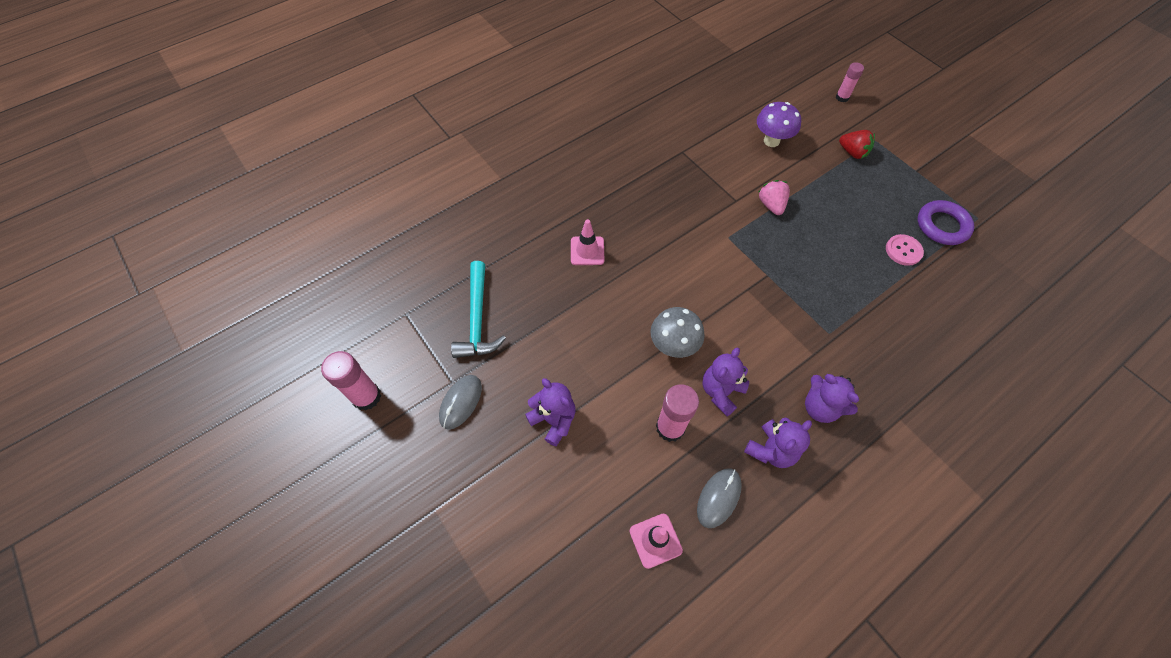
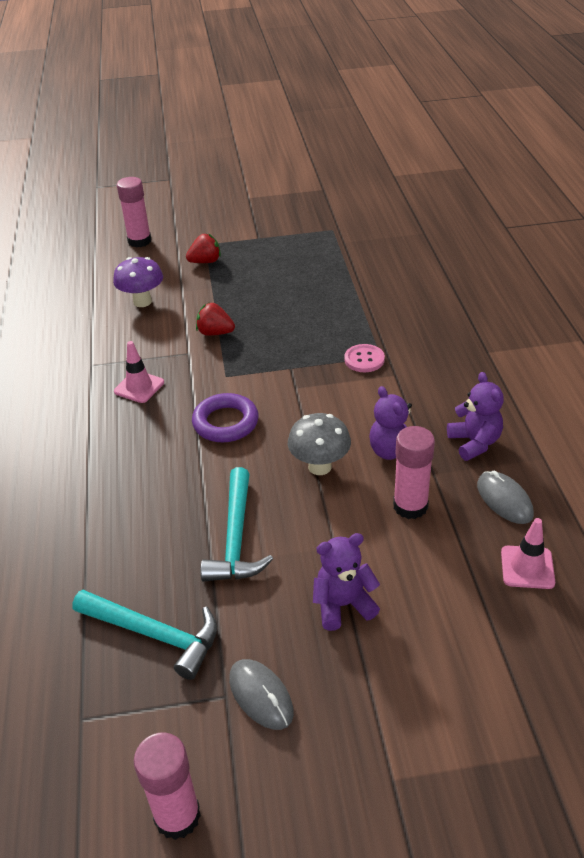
camera: 60 degrees left, 20 degrees down
(576, 325) = (236, 537): none -> turquoise hammer
(587, 251) = (147, 491): pink traffic cone -> pink traffic cone (139, 387)
(771, 205) = (215, 333): pink strawberry -> red strawberry
(820, 407) = (450, 393): purple teddy bear -> none
(842, 97) = (139, 241): pink glue stick -> pink glue stick, size x1.62
(903, 251) = (331, 279): pink button -> pink button (364, 359)
(942, 226) = (324, 249): purple ring -> purple ring (225, 422)

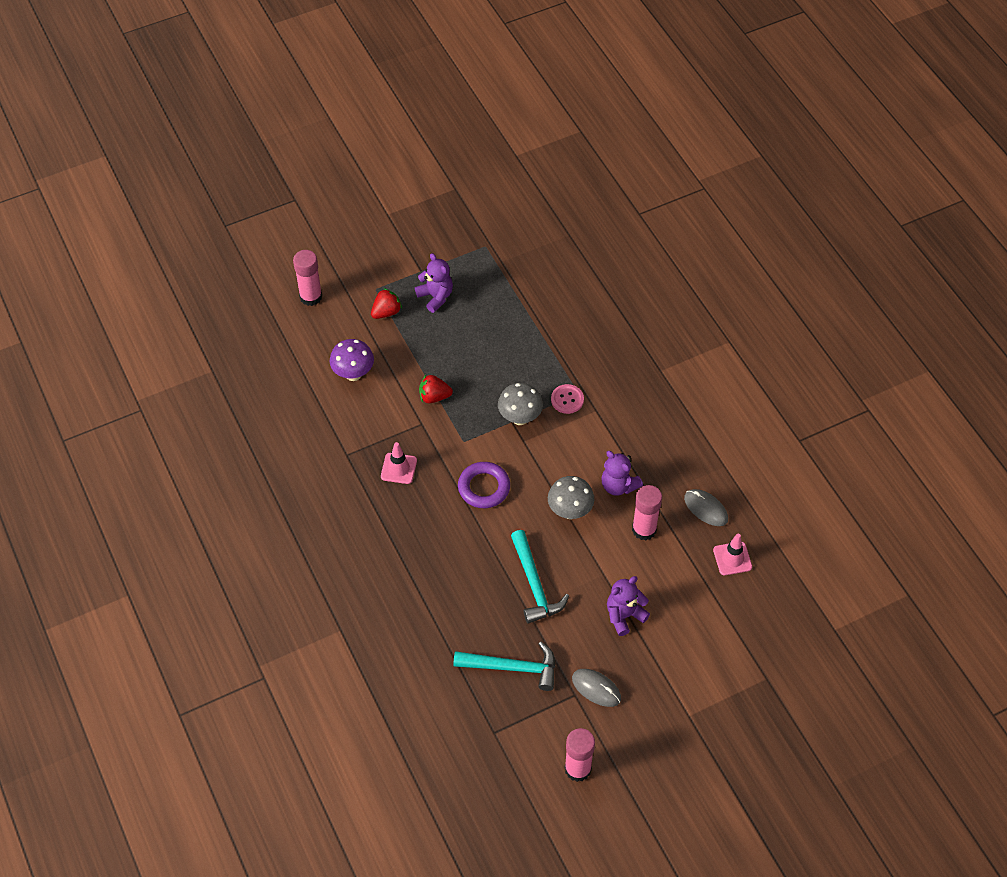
camera: 20 degrees left, 15 degrees up
(301, 366) = (520, 418): none -> grey mushroom
(474, 443) = (673, 463): purple teddy bear -> purple teddy bear (435, 297)

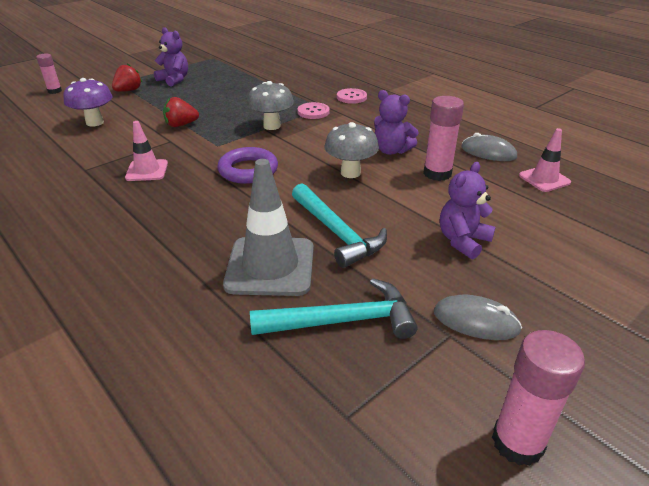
camera: 15 degrees left, 20 degrees down
(311, 297) = (54, 91): pink glue stick -> pink glue stick, size x0.62
(477, 608) = (270, 266): none -> grey traffic cone
(616, 377) = (351, 97): none -> pink button

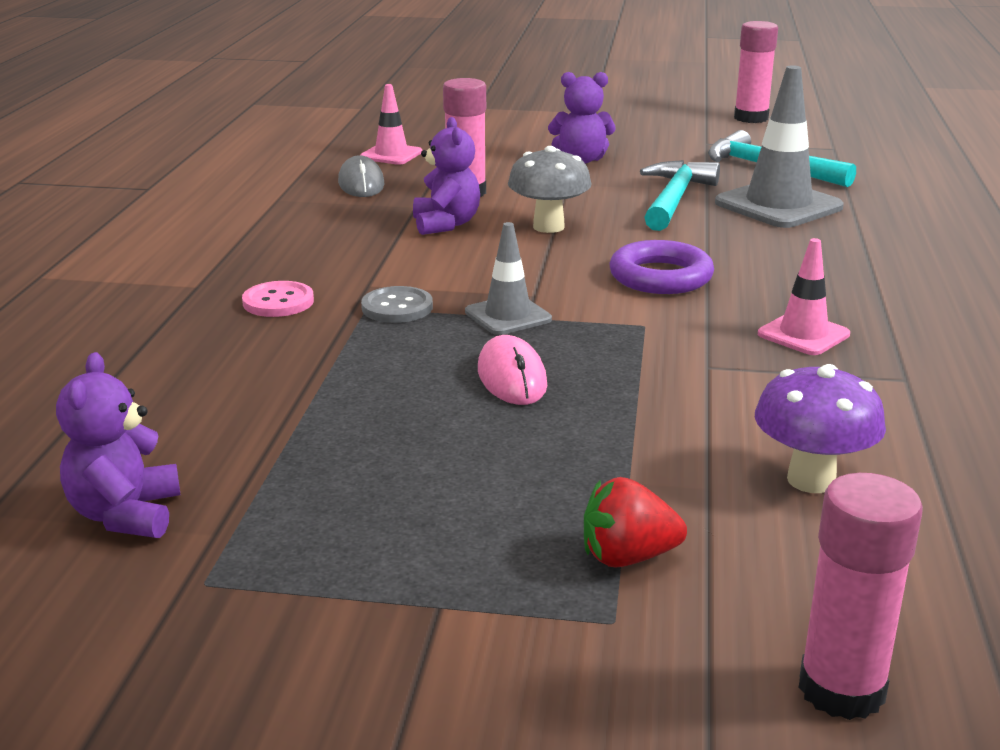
camera: 130 degrees left, 10 degrees down
(54, 91) = (841, 689): pink glue stick -> pink glue stick, size x1.62
(174, 80) = (464, 534): purple teddy bear -> purple teddy bear (126, 515)
(181, 125) = (646, 388): red strawberry -> none
(229, 110) = (511, 377): none -> pink mouse
(272, 126) = (508, 316): grey mushroom -> grey traffic cone
(313, 112) = (397, 307): pink button -> grey button
(476, 321) = (676, 140): grey mouse -> none

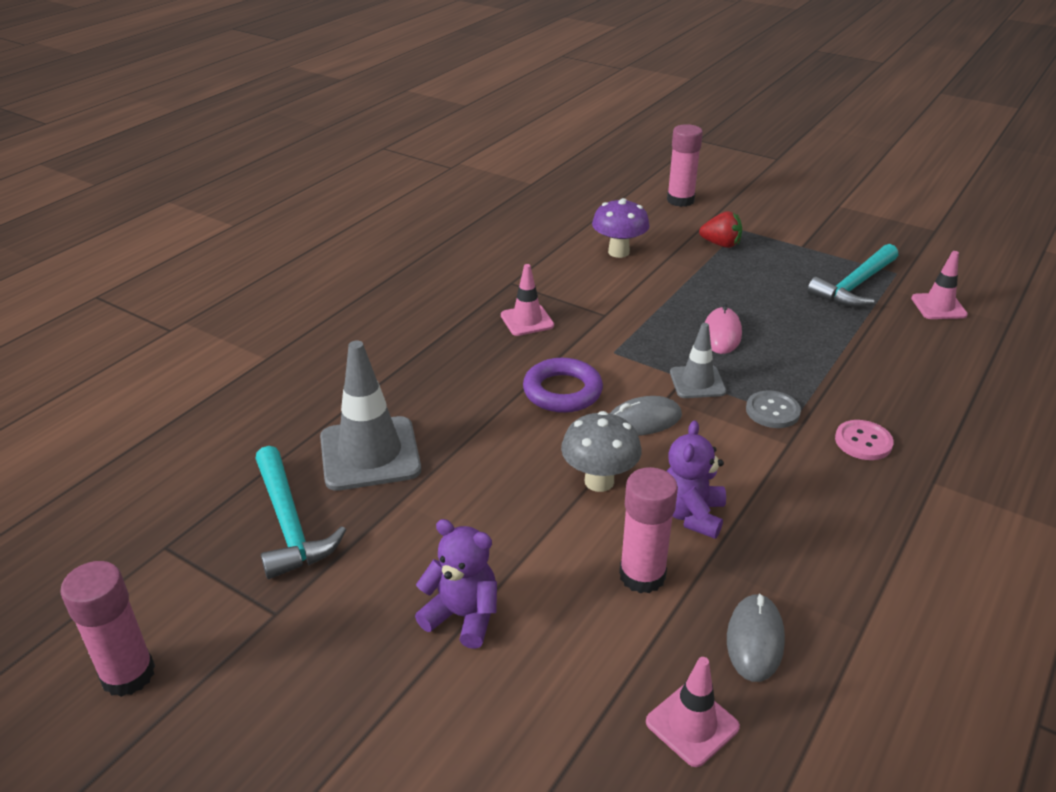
camera: 155 degrees left, 10 degrees up
(126, 515) = (938, 307): purple teddy bear -> pink traffic cone
(544, 272) = (643, 421): none -> grey mouse
(674, 199) = (448, 492): turquoise hammer -> turquoise hammer (855, 285)

